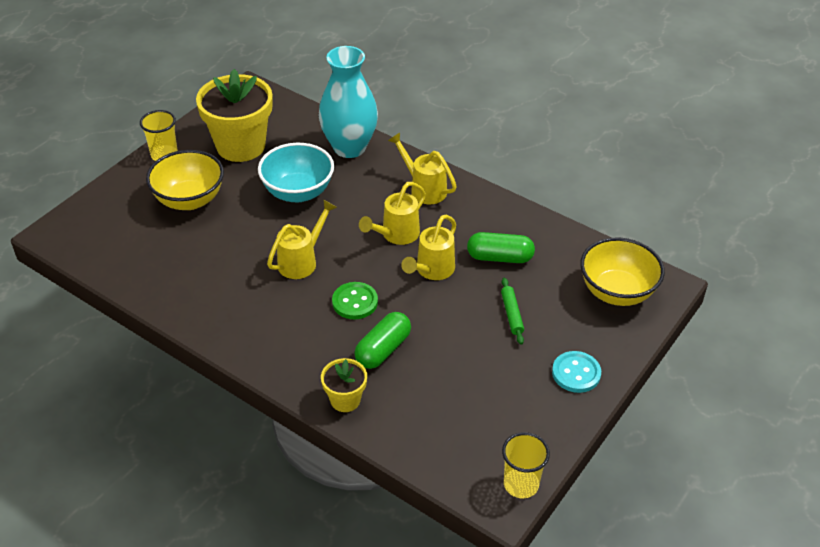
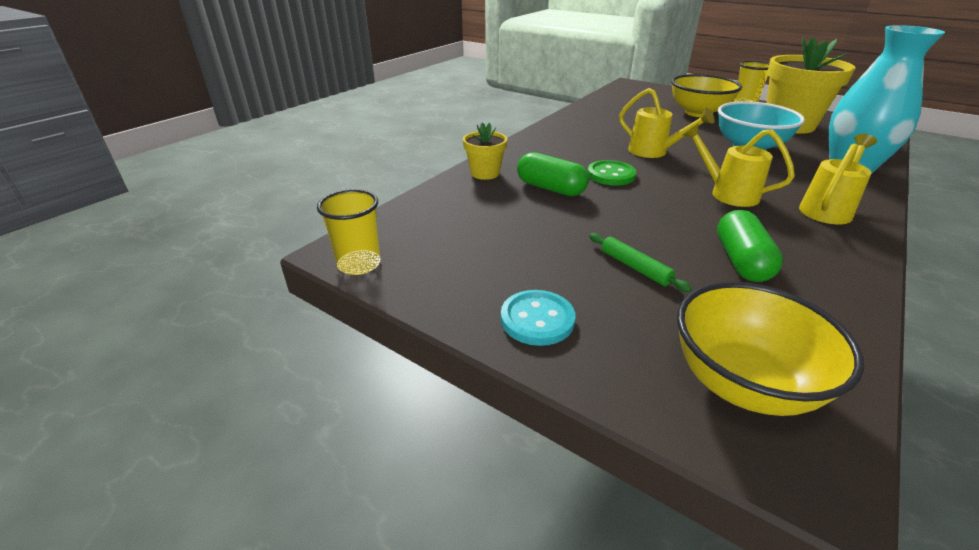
camera: 90 degrees right, 10 degrees down
(432, 270) = (683, 214): yellow watering can -> none
(512, 314) = (634, 267): green rolling pin -> green rolling pin turned 60 degrees clockwise

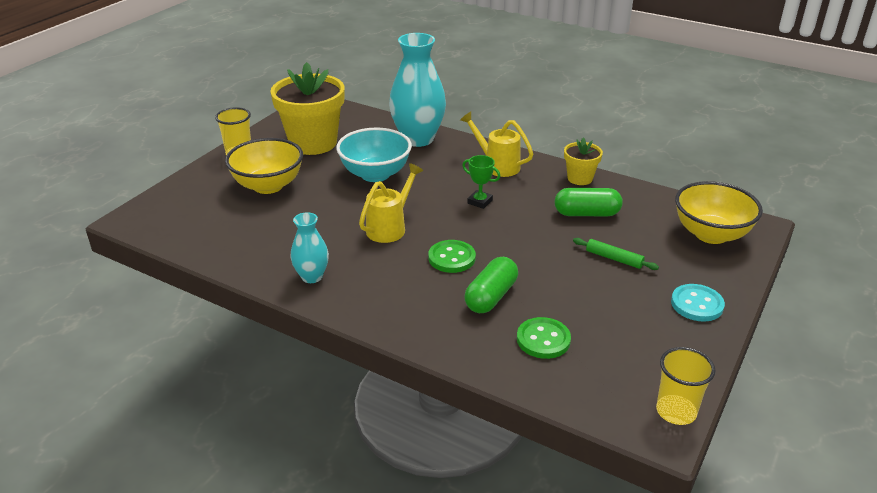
camera: 95 degrees left, 0 degrees up
(484, 207) = (543, 340): none -> green button
(485, 173) = (462, 344): yellow flower pot -> yellow flower pot (580, 178)
(573, 127) = (312, 277): none -> turquoise vase
(634, 267) = (614, 258): green rolling pin -> green rolling pin turned 75 degrees clockwise
(727, 193) = (480, 202): yellow watering can -> green trophy

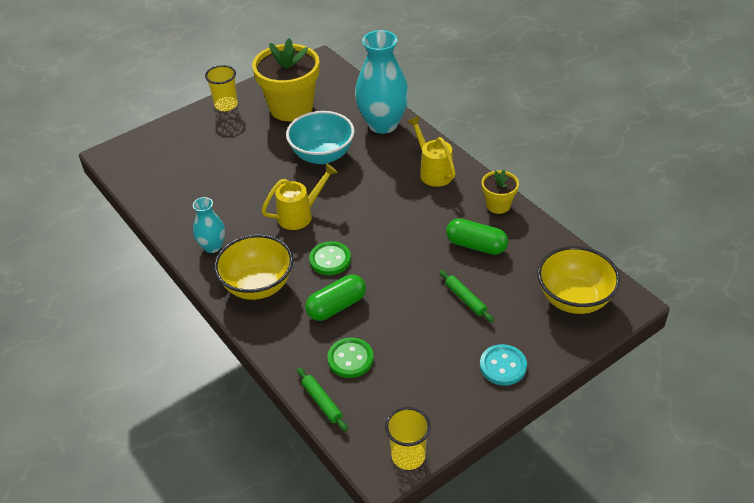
camera: 25 degrees right, 10 degrees up
(268, 185) = (230, 146): yellow bowl -> yellow bowl (258, 286)
(480, 202) = (391, 208): green trophy -> none
(545, 388) = (322, 402): none -> green rolling pin

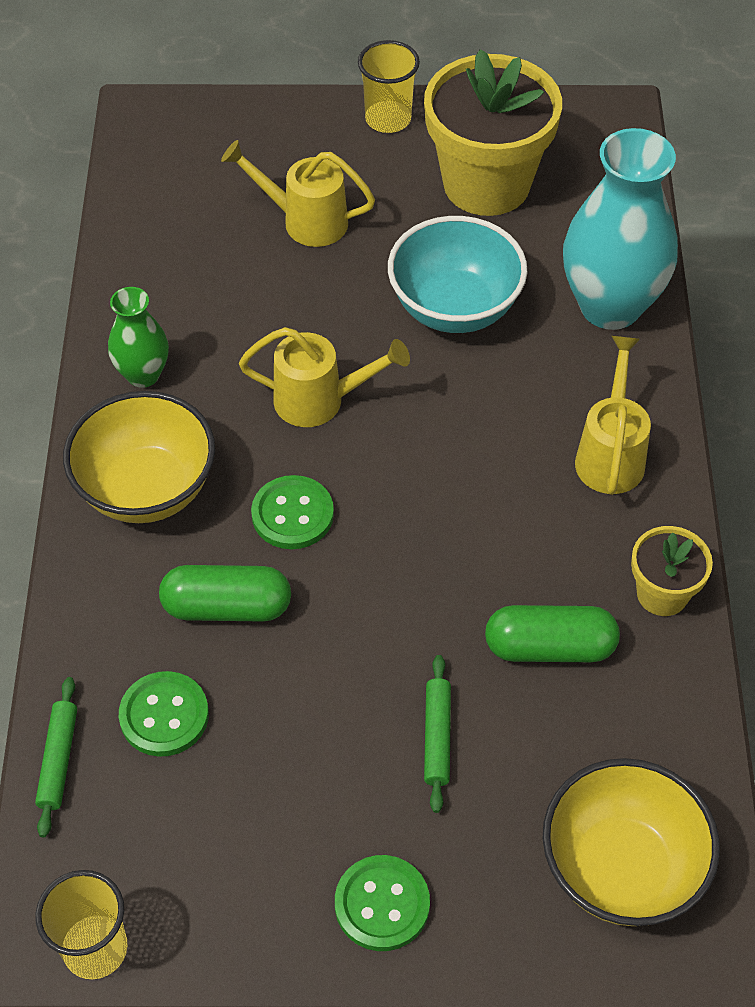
camera: 35 degrees right, 10 degrees up
(212, 246) = (143, 374): turquoise vase -> green vase
(227, 157) = (305, 221): none -> yellow watering can
(476, 245) = (549, 647): green capsule -> green capsule turned 60 degrees counterclockwise
(503, 366) = (382, 904): turquoise button -> green button

